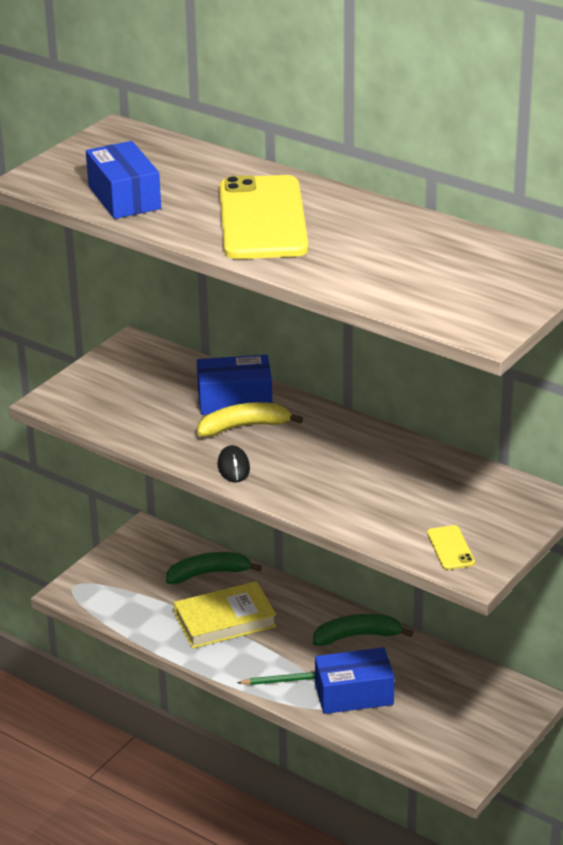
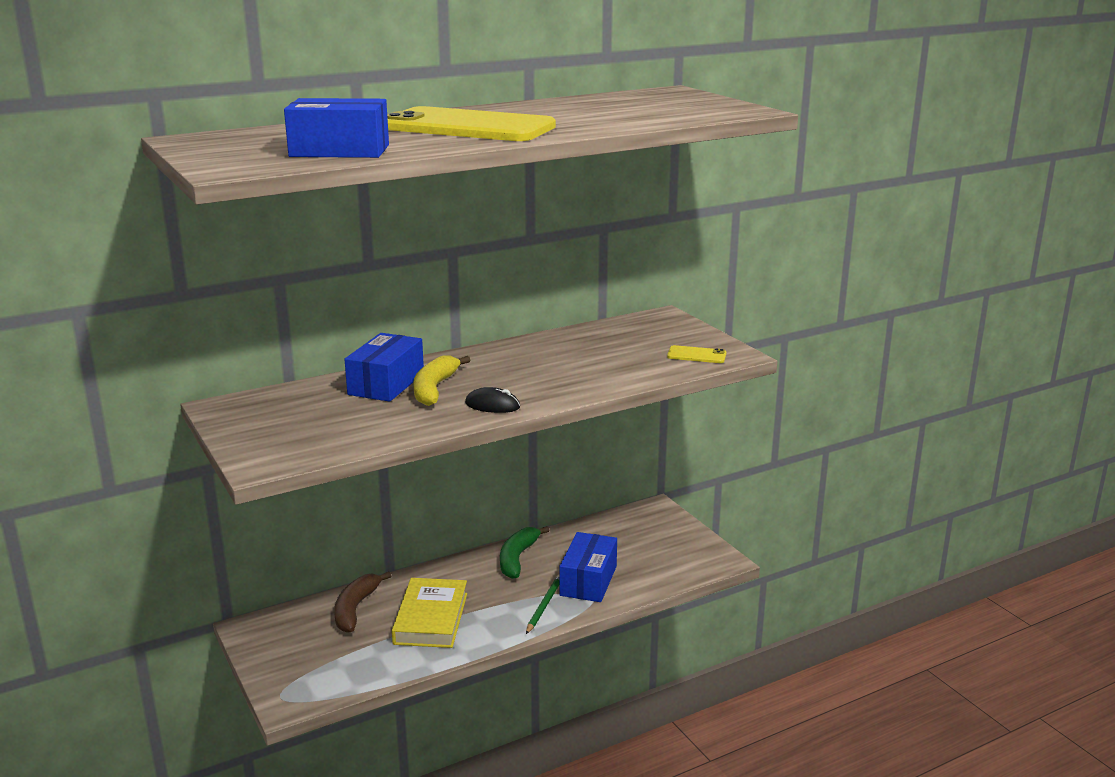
camera: 65 degrees left, 10 degrees down
(209, 573) = (355, 609): green banana -> brown banana

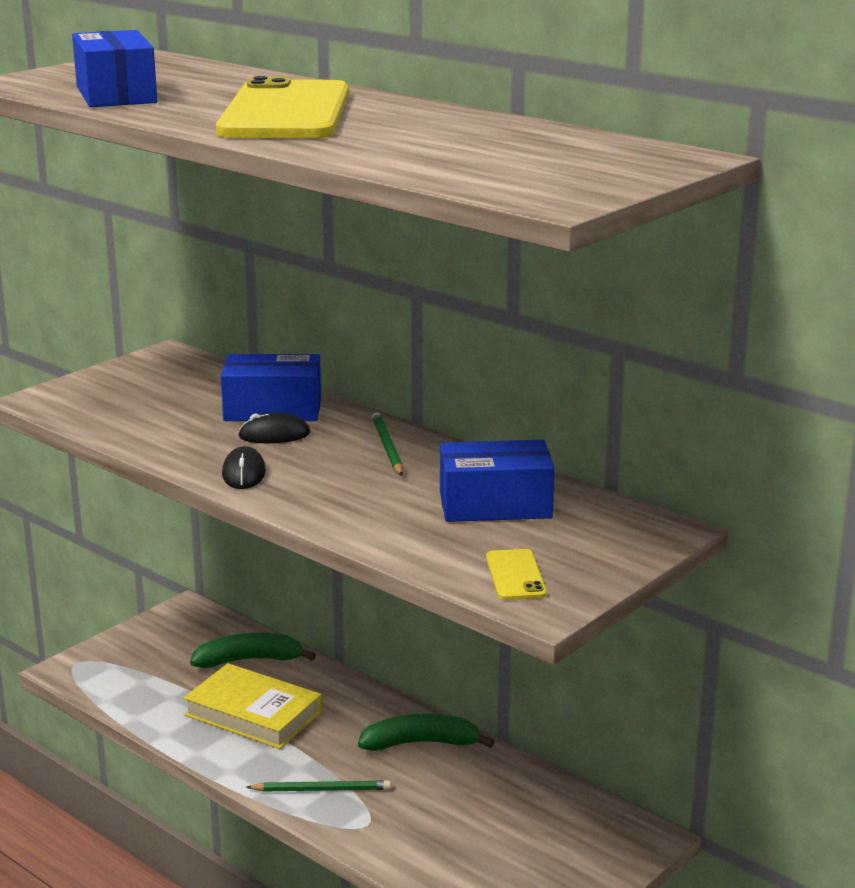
camera: 70 degrees right, 0 degrees up
(355, 609) = (249, 660): brown banana -> green banana
(431, 618) = (253, 713): yellow book -> yellow book turned 45 degrees clockwise
(434, 389) = (274, 435): yellow banana -> black mouse
(490, 360) = (387, 447): none -> green pencil
(588, 581) = (400, 813): blue box -> blue box (495, 505)

